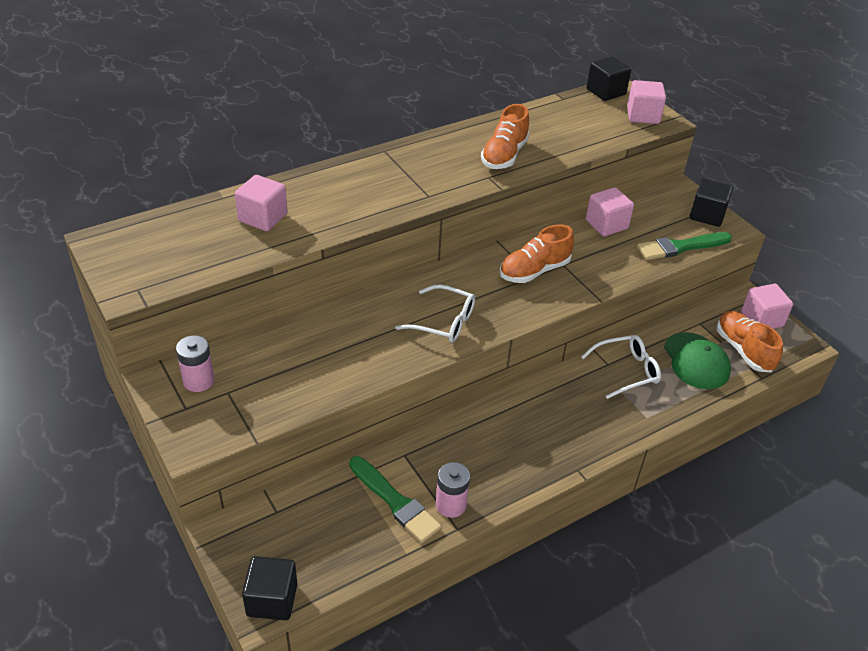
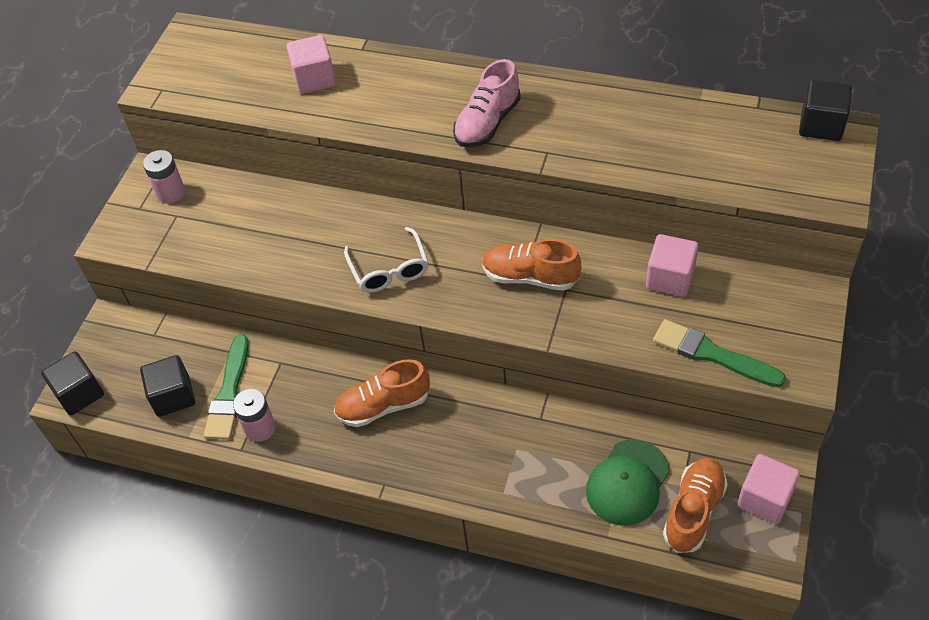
camera: 55 degrees right, 10 degrees up
(428, 181) = (487, 123): none -> pink shoe
(504, 155) = (595, 138): orange shoe -> orange shoe (383, 406)
(627, 371) = (548, 438): white glasses -> none
(643, 116) = (818, 178): pink cube -> none
(707, 215) = (799, 341): black cube -> black cube (173, 396)

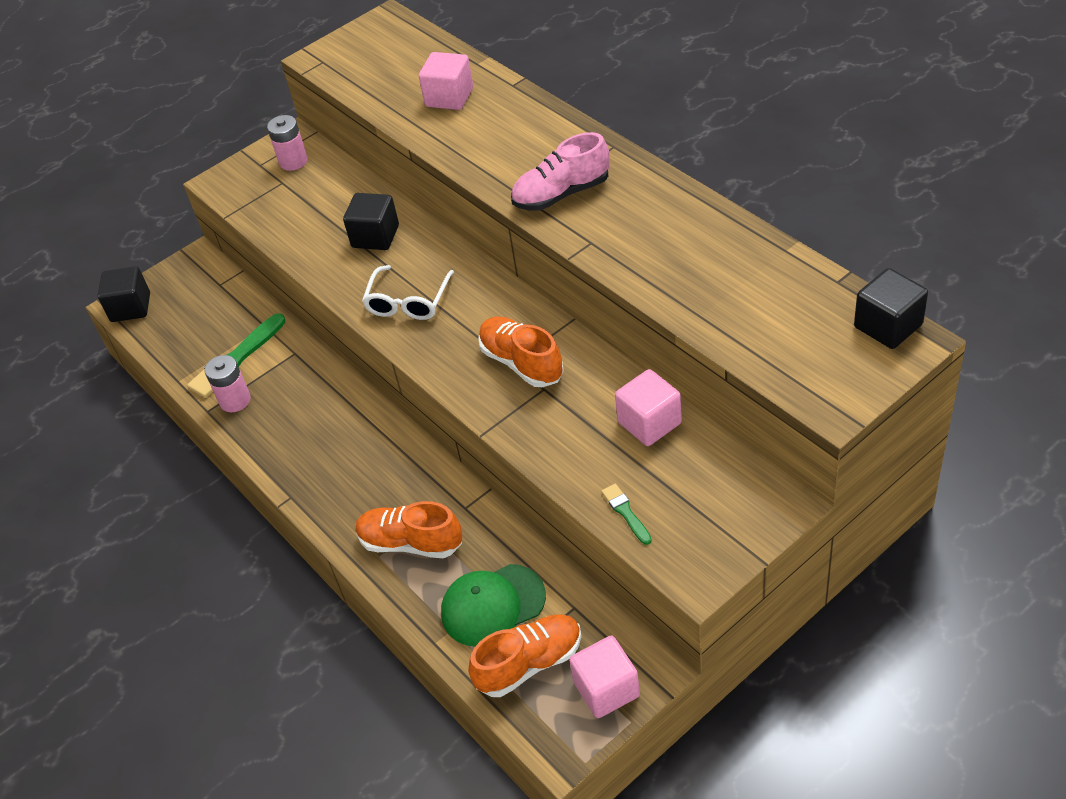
camera: 35 degrees right, 5 degrees down
(173, 396) = (193, 342): black cube -> black cube (375, 236)
(383, 406) = (344, 430): orange shoe -> orange shoe (411, 543)
(712, 354) = (626, 512): green brush -> green brush, size x0.52

